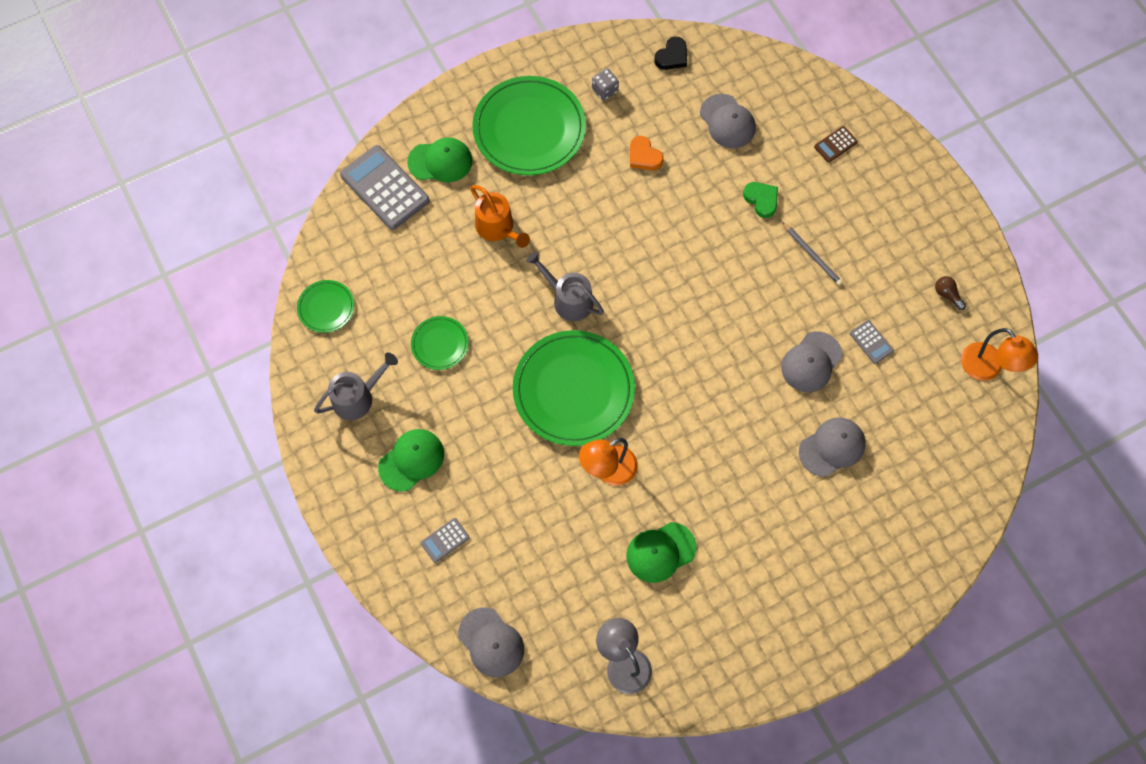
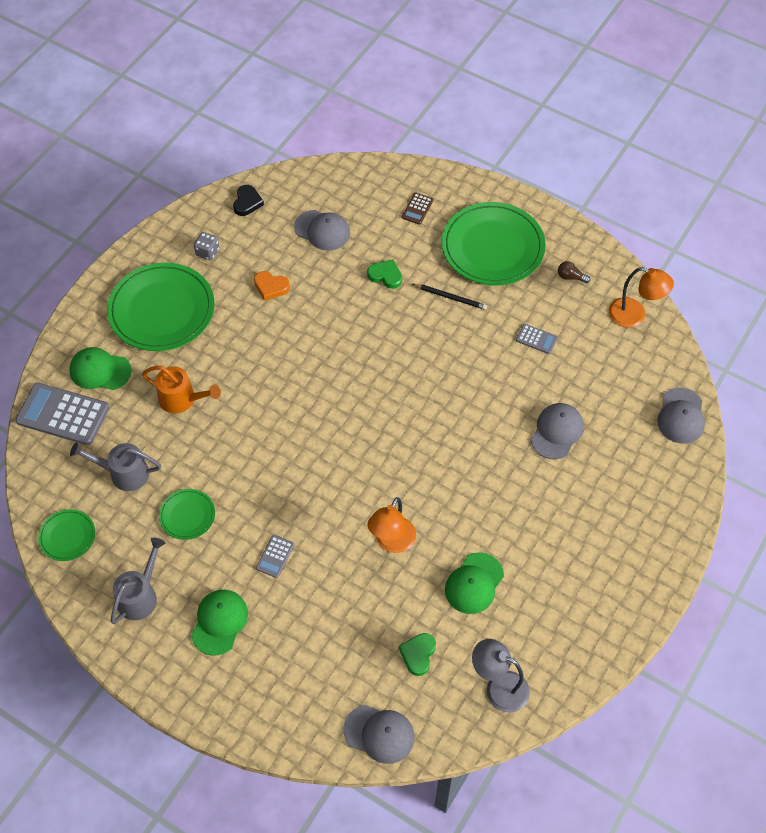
camera: 30 degrees left, 10 degrees down
(440, 161) = (100, 370): green cap -> green cap turned 135 degrees counterclockwise
(445, 540) = (288, 672): grey calculator -> grey calculator (275, 556)
(568, 299) = (275, 426): grey watering can -> grey watering can (123, 473)
(569, 590) = (418, 654): none -> green heart
(573, 390) = (324, 494): green plate -> green plate (493, 247)
(811, 362) = (500, 377): grey cap -> grey cap (681, 416)
(812, 255) = (451, 297): grey pencil -> black pencil

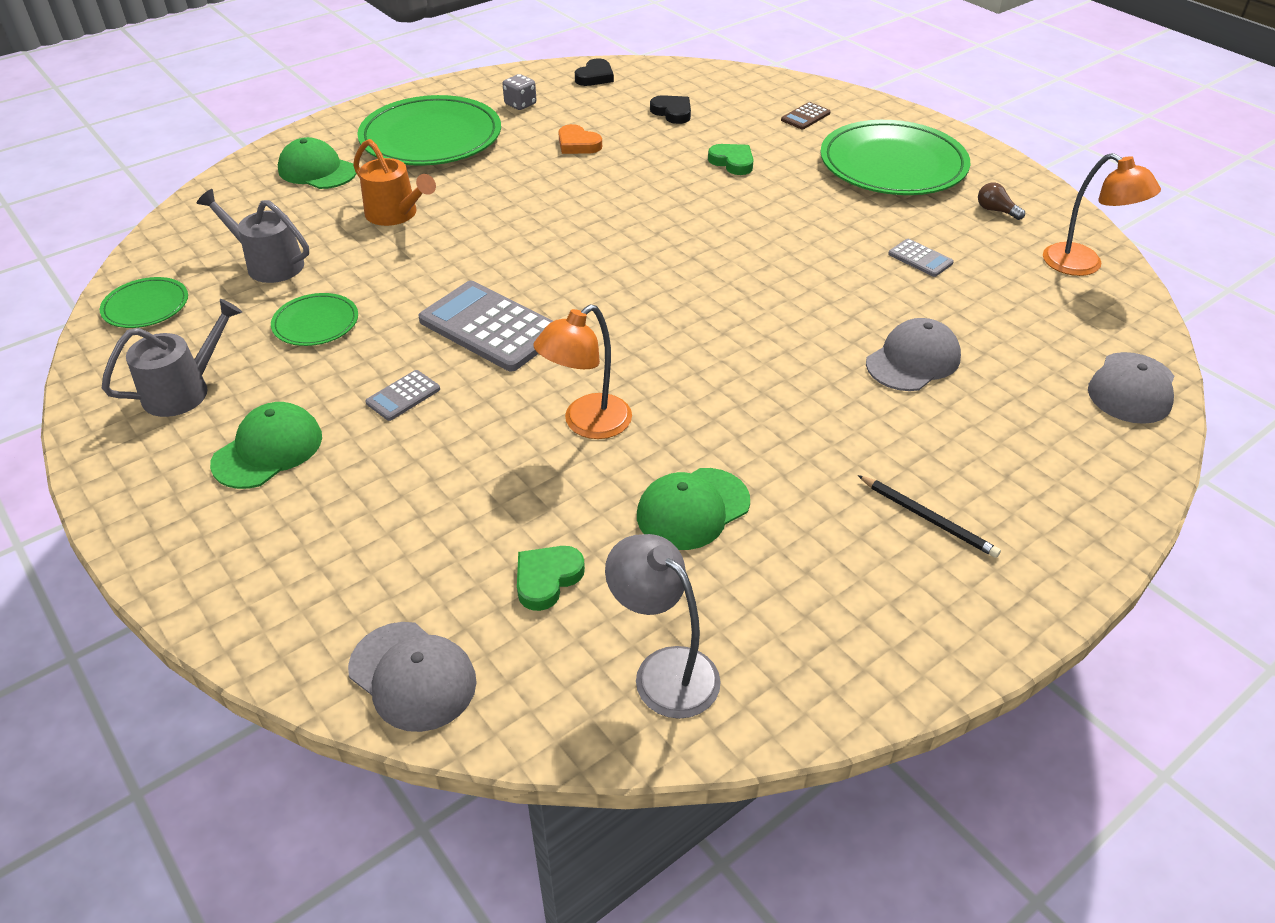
camera: 20 degrees right, 15 degrees down
(63, 414) = (241, 197): grey calculator -> grey calculator (490, 327)
(322, 230) = (672, 112): grey cap -> black heart
(451, 297) = (812, 197): black pencil -> black pencil (928, 518)

